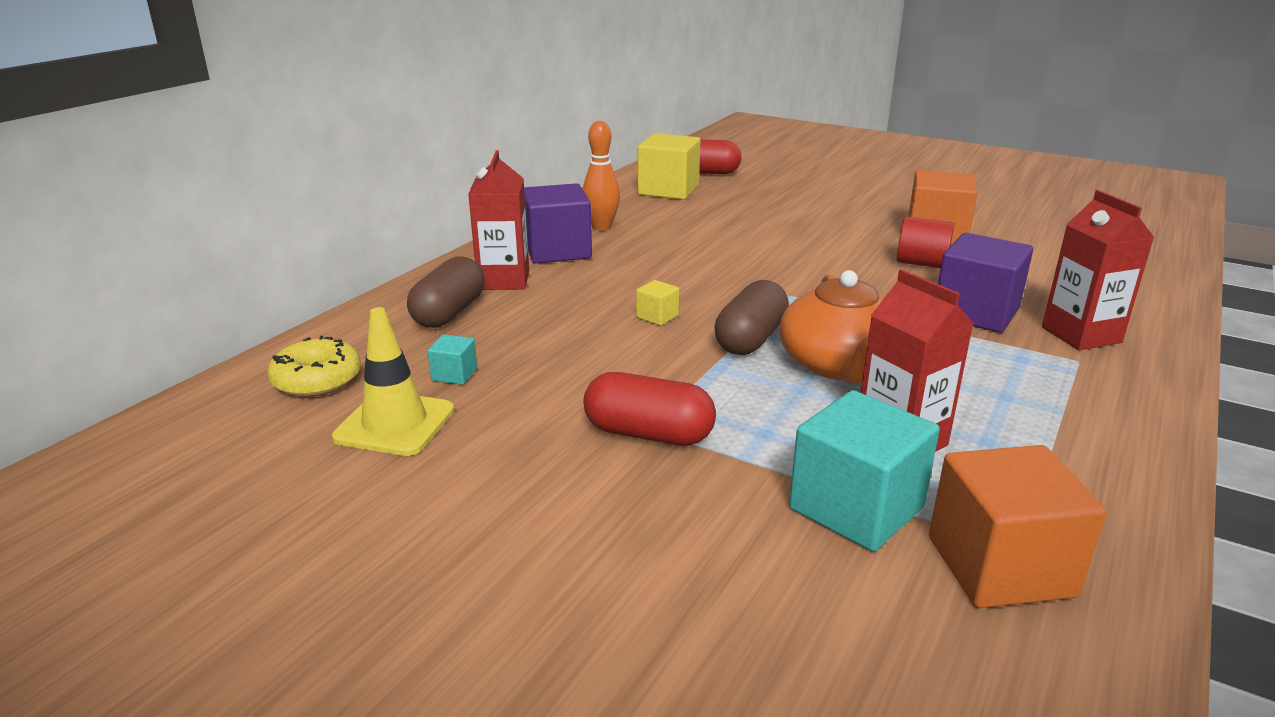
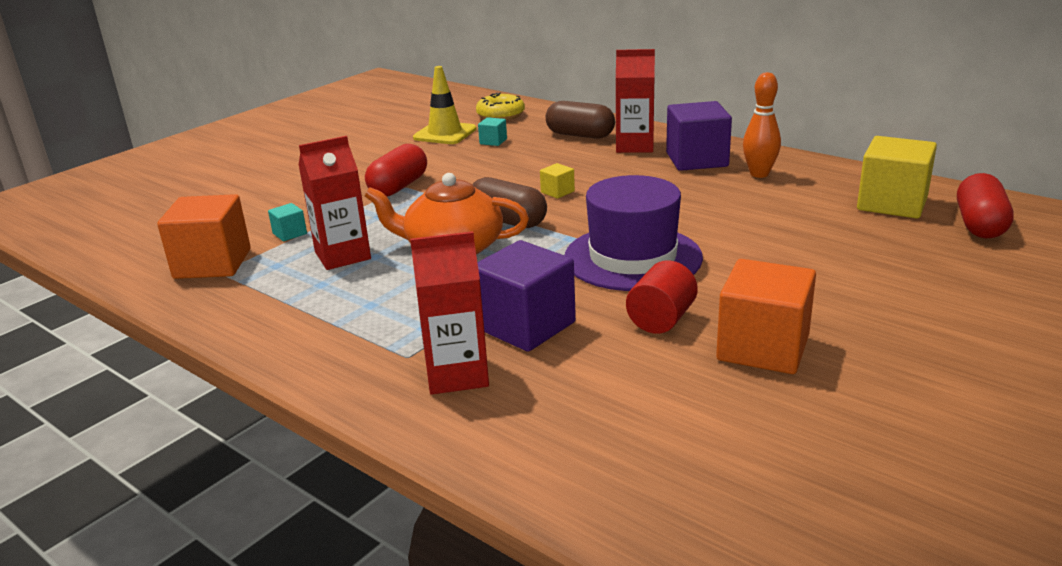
camera: 100 degrees right, 0 degrees up
(815, 275) = (632, 258): none -> purple hat
(856, 508) = (290, 234): turquoise cube -> turquoise cube, size x0.45

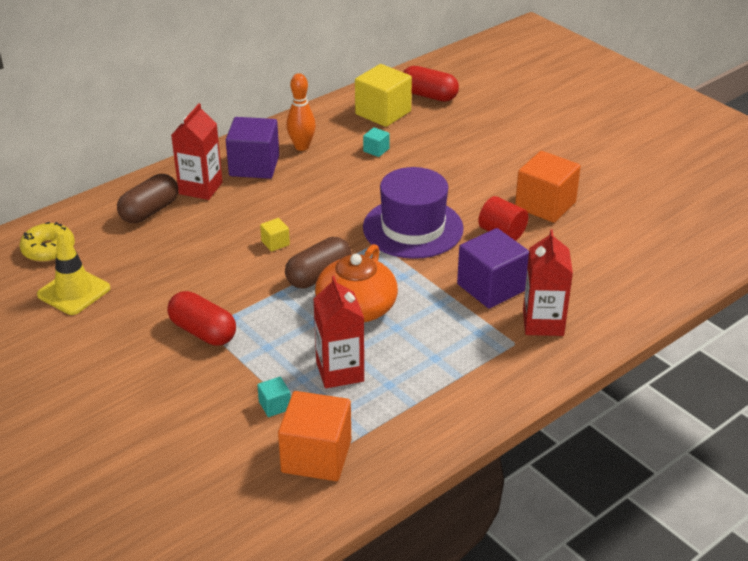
camera: 80 degrees left, 10 degrees up
(493, 141) = (124, 263): turquoise cube -> turquoise cube (376, 150)

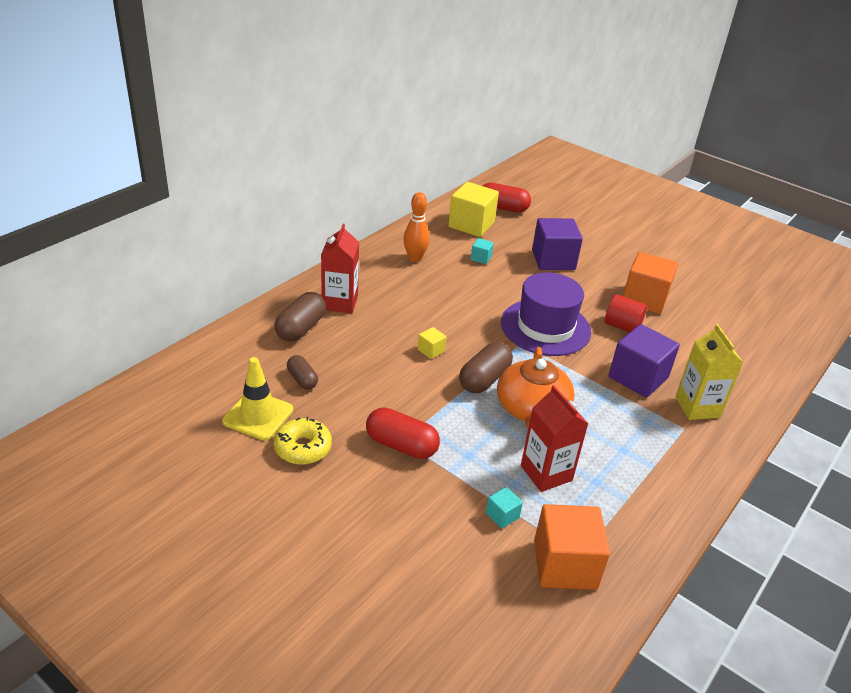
camera: 15 degrees left, 0 degrees up
(48, 250) = (216, 374): yellow donut -> yellow donut (303, 448)
(130, 261) = (302, 379): none -> brown capsule
(254, 166) = (380, 278): purple cube -> purple cube (553, 260)
(543, 323) = (697, 407): red carton -> yellow carton

